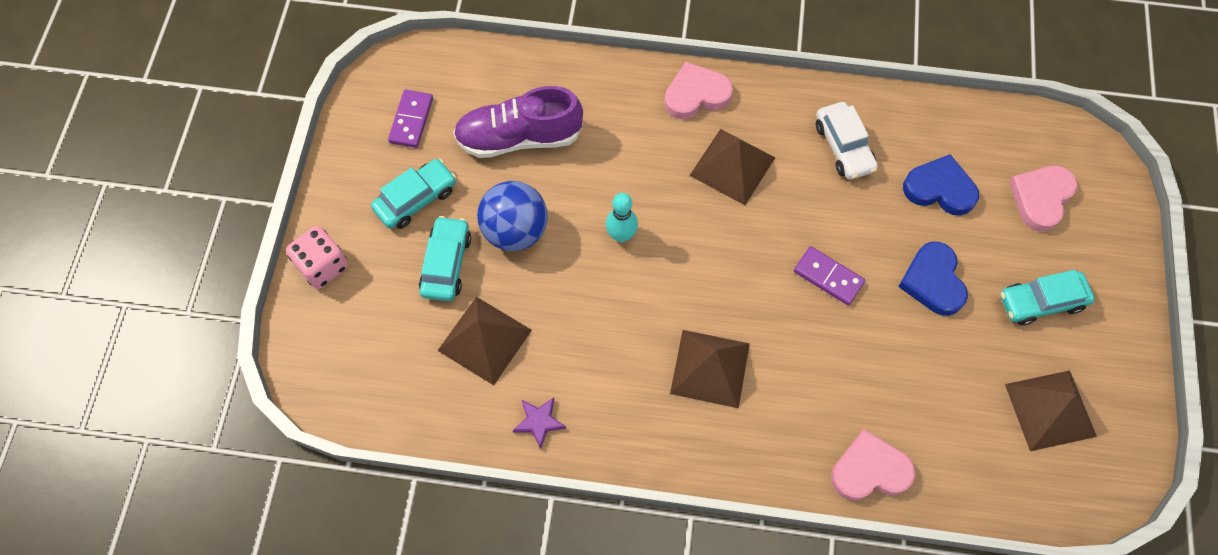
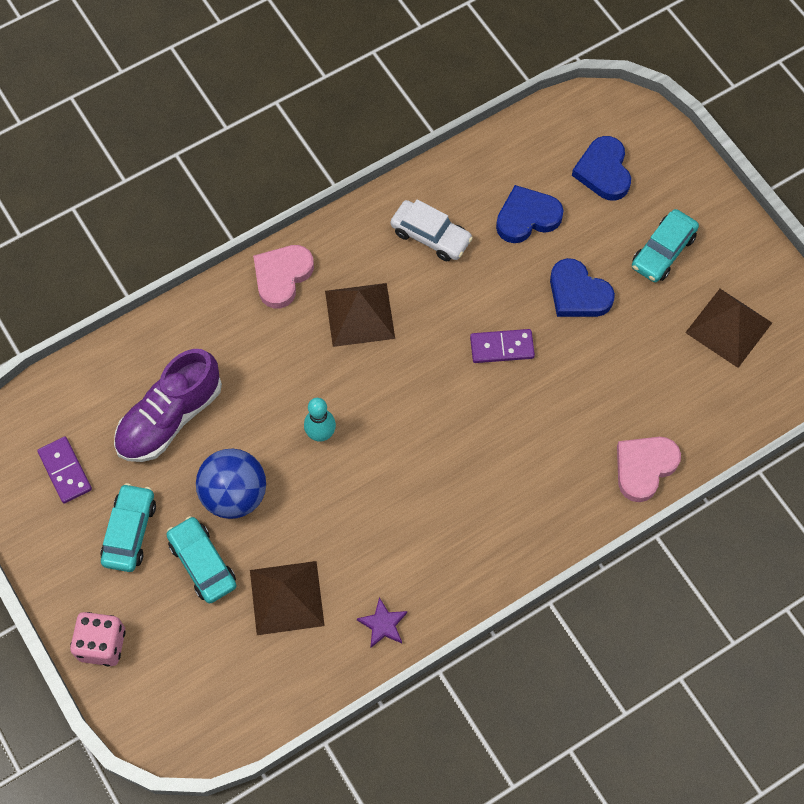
camera: 40 degrees left, 0 degrees up
(710, 368) = (473, 483): brown pyramid -> none
(1041, 198) = (603, 171): pink heart -> blue heart

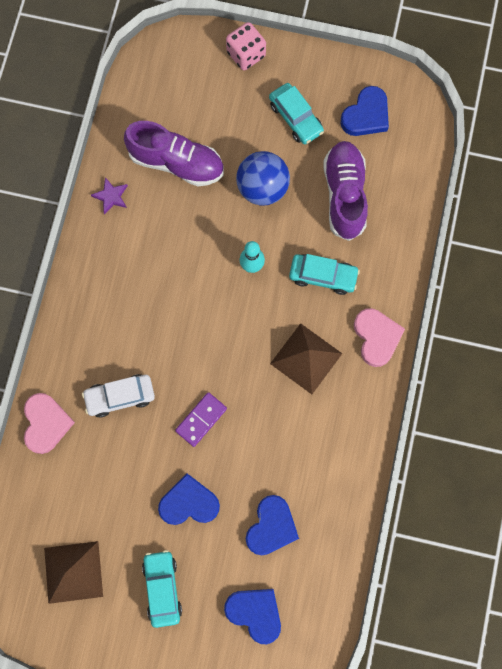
camera: 135 degrees right, 10 degrees up
(65, 471) = (366, 115): purple domino -> blue heart
(202, 563) = (239, 138): turquoise car -> turquoise car (323, 276)
(286, 597) = (176, 162): brown pyramid -> purple shoe
(431, 236) = (317, 453): white car -> white car (120, 397)

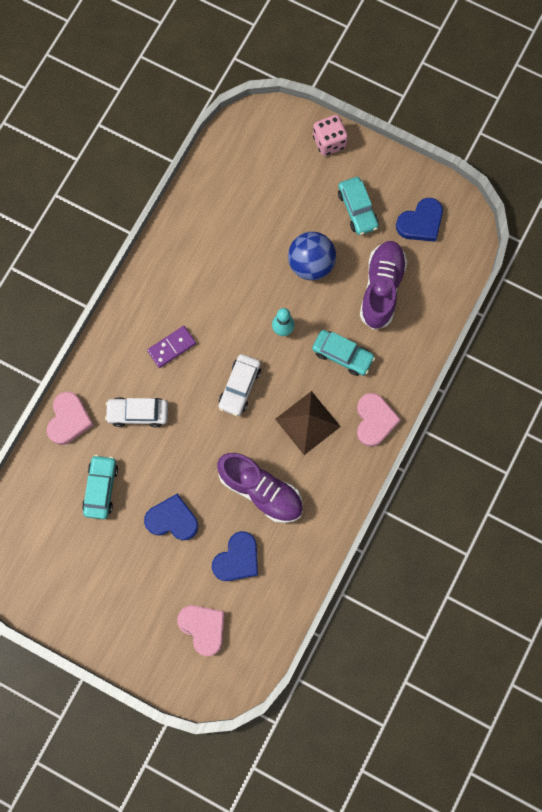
camera: 15 degrees right, 0 degrees up
(73, 572) = (59, 551): brown pyramid -> none
(111, 196) = (177, 238): purple star -> none
(162, 588) = (130, 585): turquoise car -> turquoise car (101, 488)
(176, 162) = (242, 223): purple shoe -> purple shoe (261, 490)
(201, 419) = (202, 451): purple domino -> purple domino (171, 347)
(222, 339) = (240, 387): none -> white car
(255, 613) = (203, 628): blue heart -> pink heart

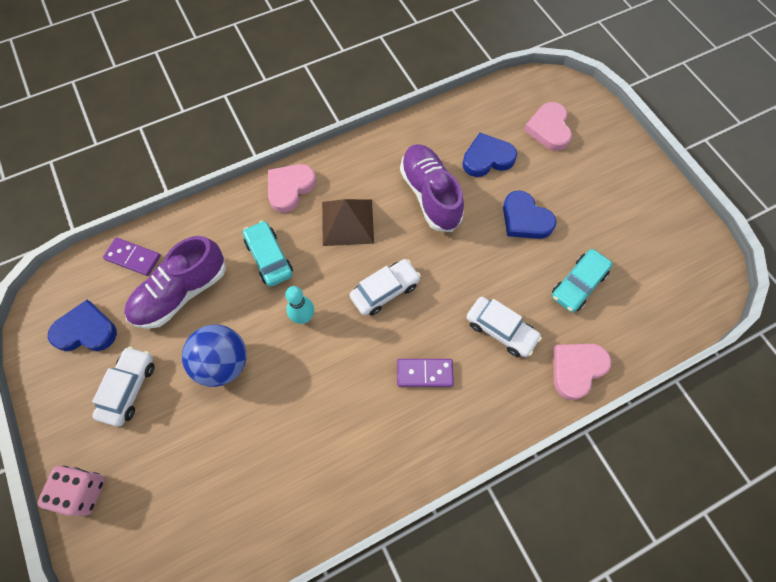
camera: 145 degrees left, 10 degrees down
(357, 209) = (128, 388): turquoise car -> white car
(439, 289) = (133, 257): none -> purple domino

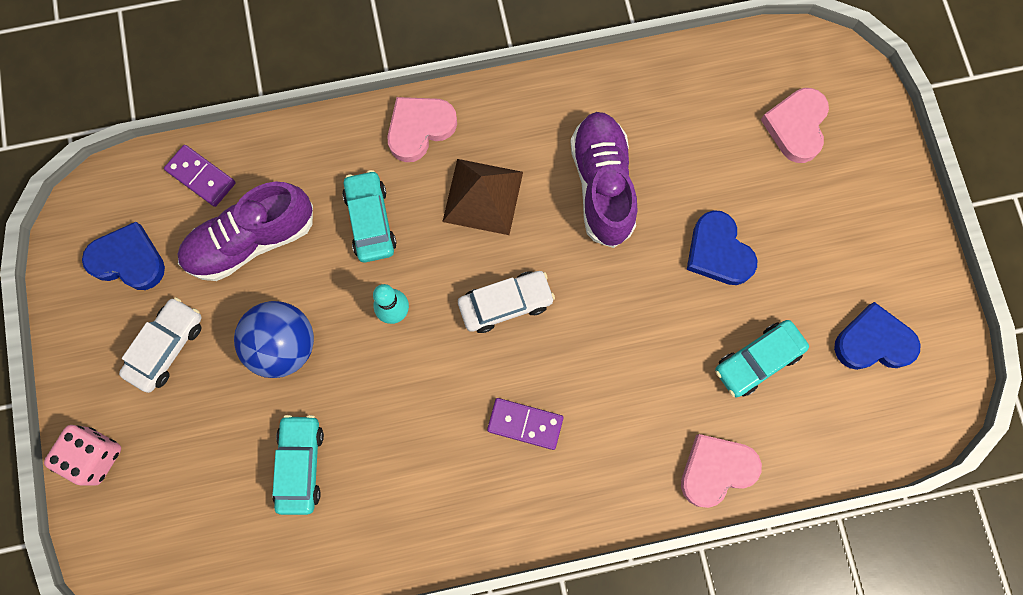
camera: 15 degrees right, 10 degrees up
(257, 452) = (300, 465): none -> turquoise car
(487, 158) = (696, 150): blue heart -> blue heart (873, 342)
(501, 330) = (637, 394): white car -> none

